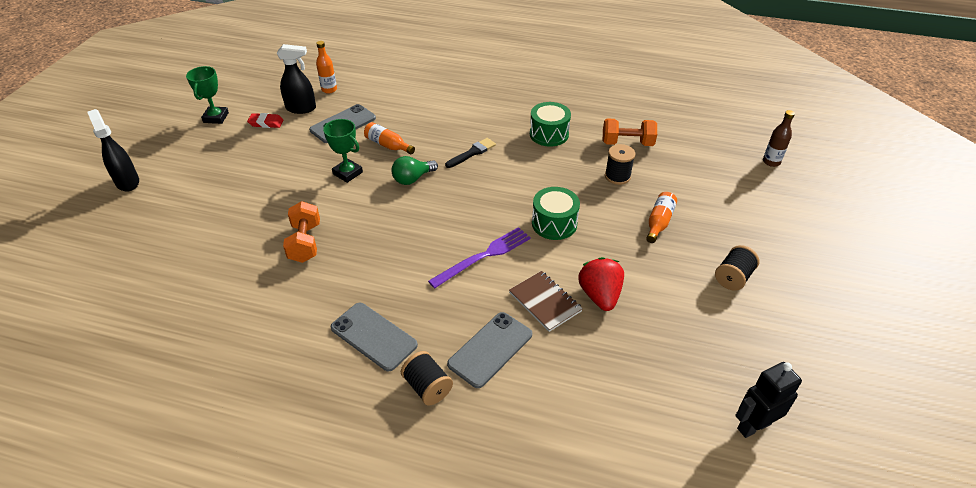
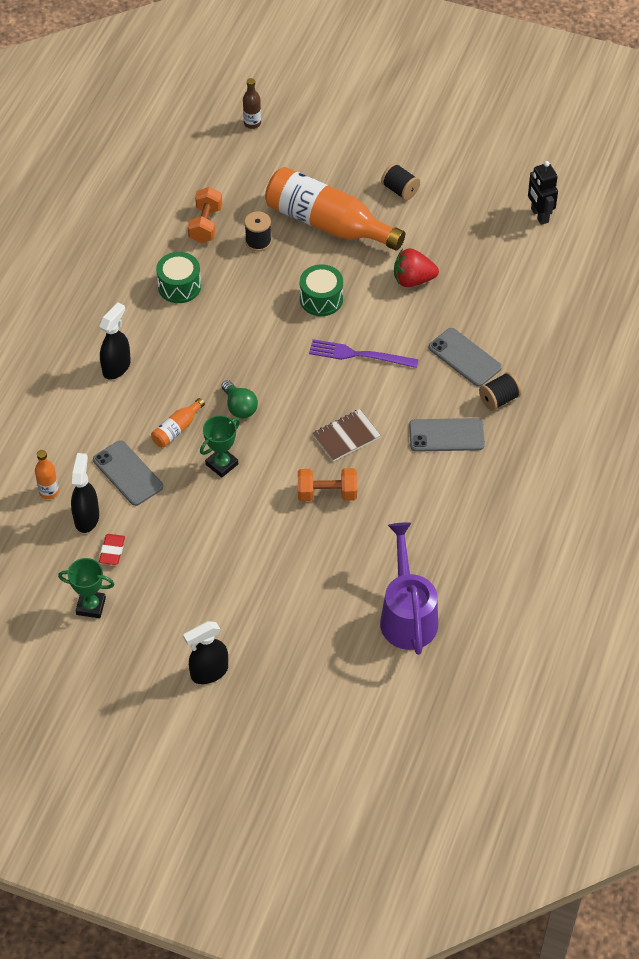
camera: 85 degrees left, 10 degrees up
(138, 313) = (407, 615): none -> purple watering can
(373, 336) = (446, 435): grey phone -> grey phone turned 45 degrees clockwise
(454, 109) = (116, 367): none -> black spray bottle
(472, 153) = (202, 354): black brush -> none
(483, 256) = (359, 355): purple fork -> purple fork turned 45 degrees counterclockwise
(545, 302) = (417, 317): brown notebook -> brown notebook (346, 436)
(659, 222) = (328, 224): orange bottle -> orange bottle, size x2.38

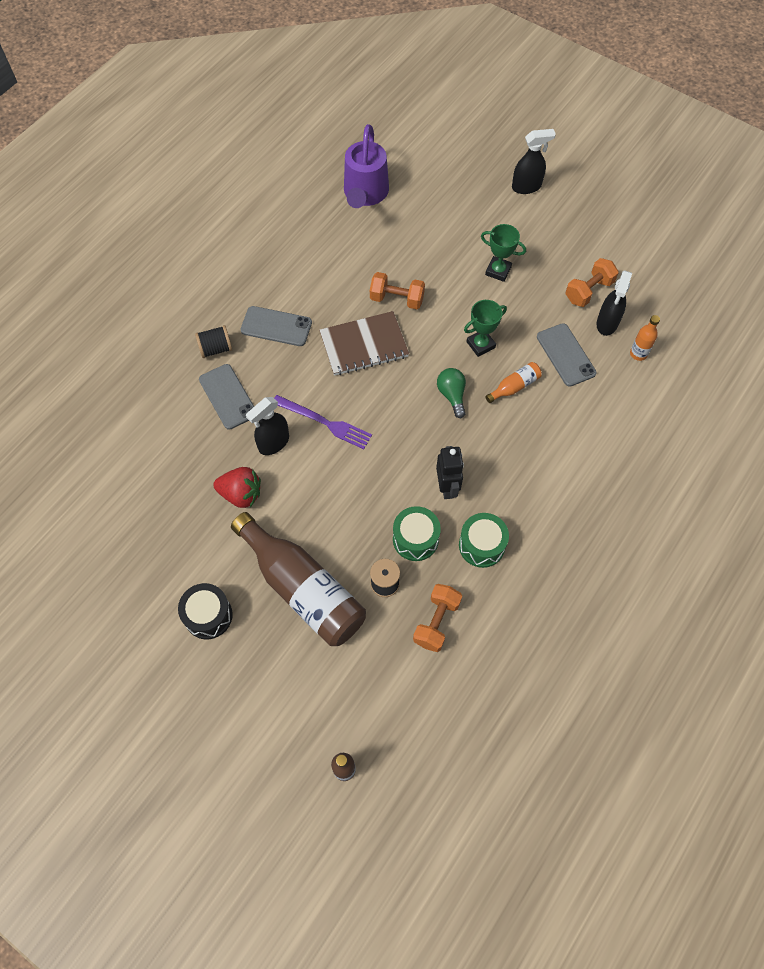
camera: 165 degrees left, 10 degrees up
(91, 606) = (611, 252): green trophy -> green trophy (498, 271)
(112, 551) = (588, 291): red eraser -> orange dumbbell
(116, 367) = (561, 464): black spray bottle -> black spray bottle (273, 443)
(321, 299) = (340, 494): green drum -> green drum (415, 539)
(328, 224) = (303, 588): orange bottle -> brown bottle
(346, 436) = (364, 345): brown notebook -> brown notebook, size x1.51
(400, 190) = (208, 615): black spool -> black drum
(539, 215) = (77, 542): black robot -> black robot (447, 487)

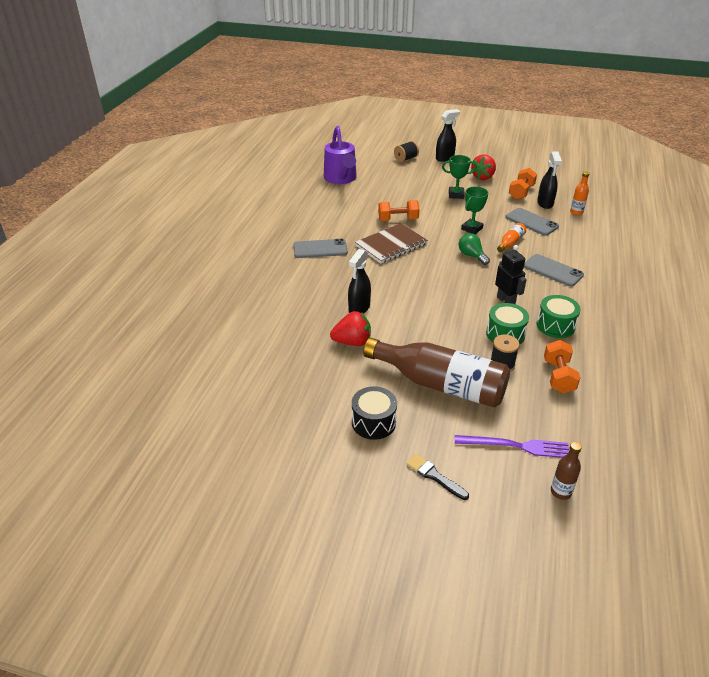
camera: 20 degrees left, 25 degrees down
(216, 349) = (281, 269): black spool -> black spool (406, 159)
(228, 396) = (306, 291): grey phone -> grey phone (553, 270)
(233, 705) = (434, 476): none -> black brush
(325, 422) = (390, 289): purple fork -> purple fork (516, 446)
(555, 244) = (483, 177): none -> red strawberry

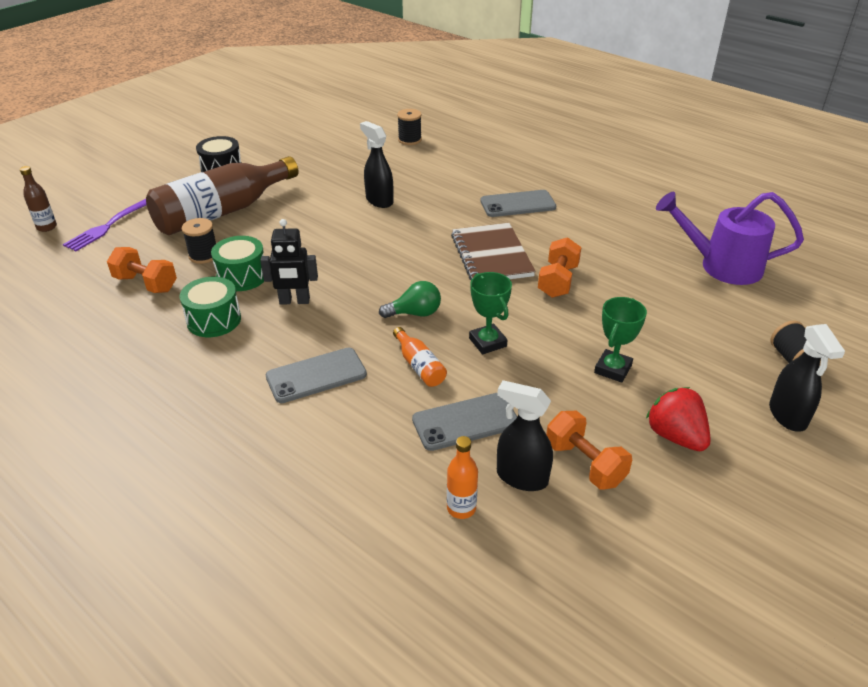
camera: 115 degrees right, 0 degrees up
(243, 325) = (409, 140): none -> black spool
(320, 249) = (518, 204): grey phone -> grey phone turned 60 degrees clockwise
(352, 342) = (330, 184): red strawberry -> none
(434, 476) = (139, 179): black brush -> none

